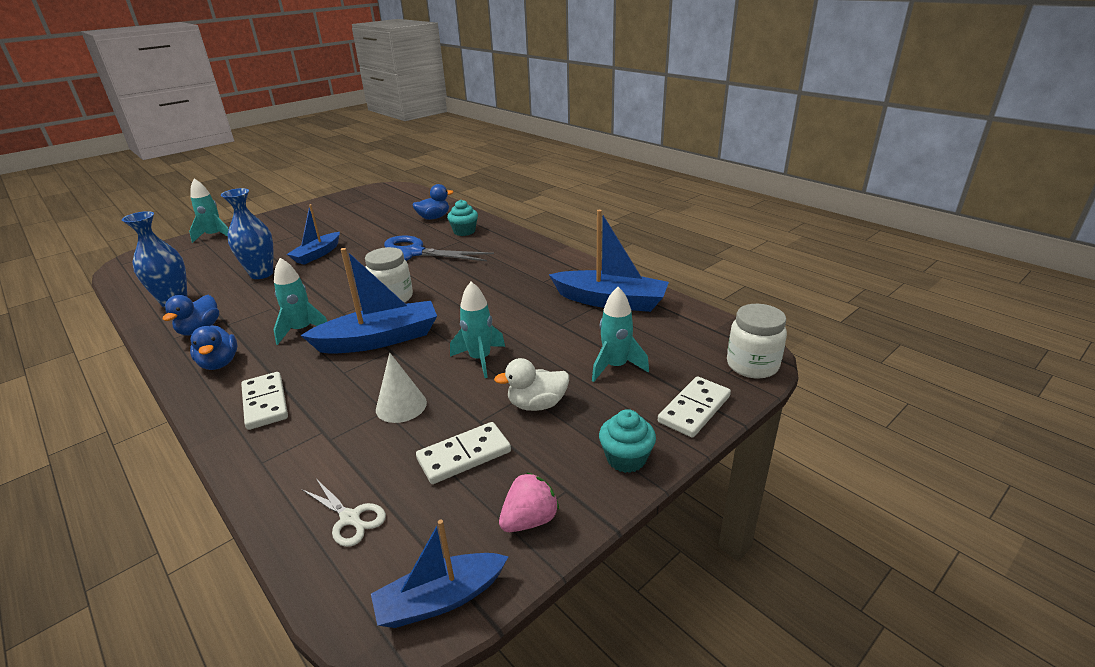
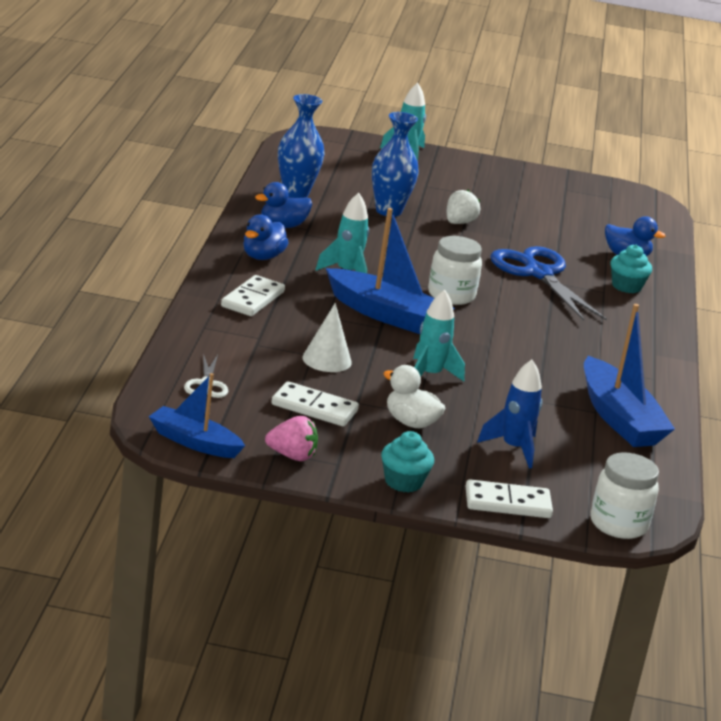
camera: 45 degrees right, 5 degrees down
(317, 254) = (459, 223): blue boat -> white strawberry
(615, 366) = (513, 448): turquoise rocket -> blue rocket

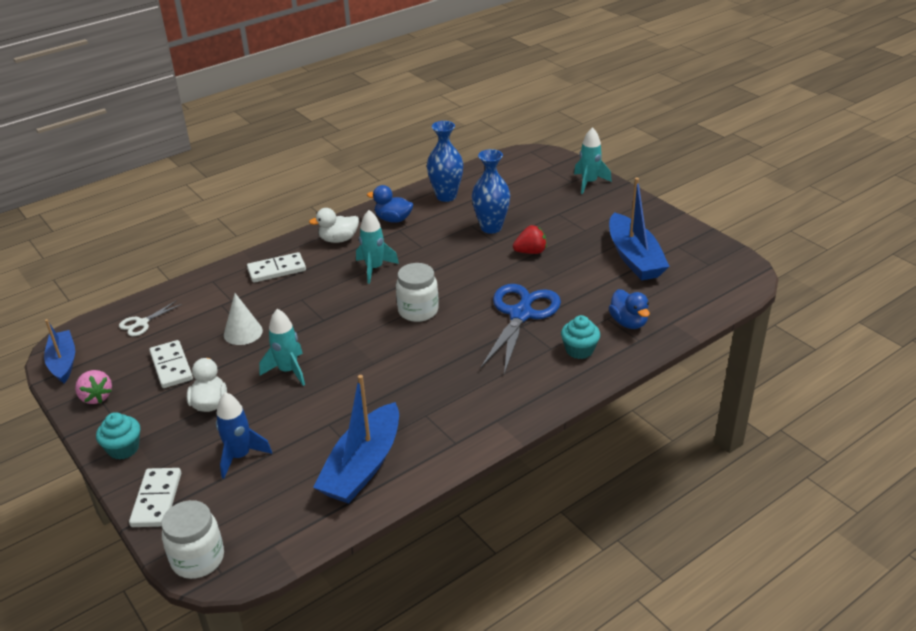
camera: 50 degrees right, 10 degrees up
(262, 257) = (338, 239): blue duck -> white duck
(387, 315) = (343, 311): blue boat -> blue boat (634, 258)
(459, 223) = (530, 252): white strawberry -> red strawberry
(507, 503) = (156, 500): white domino -> white domino turned 45 degrees clockwise

